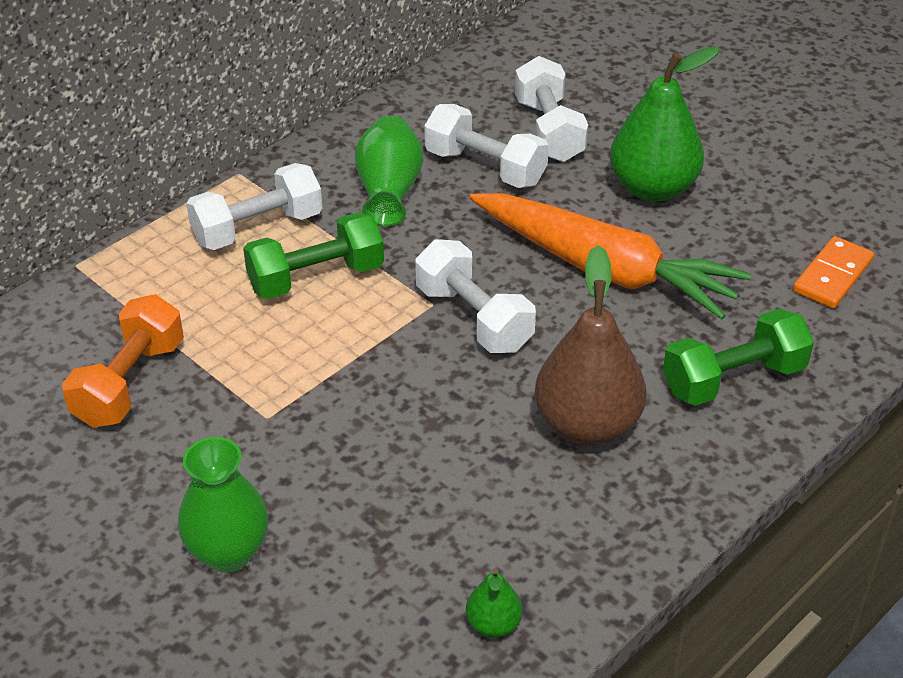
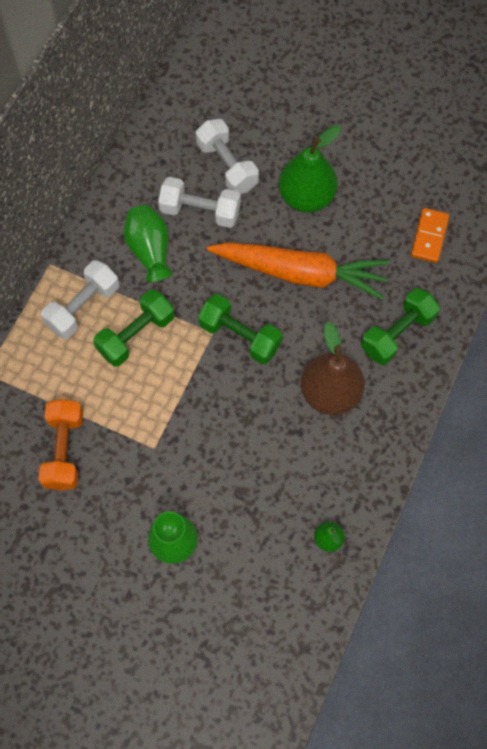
camera: 20 degrees left, 25 degrees up
(473, 318) = (240, 336): white dumbbell -> green dumbbell

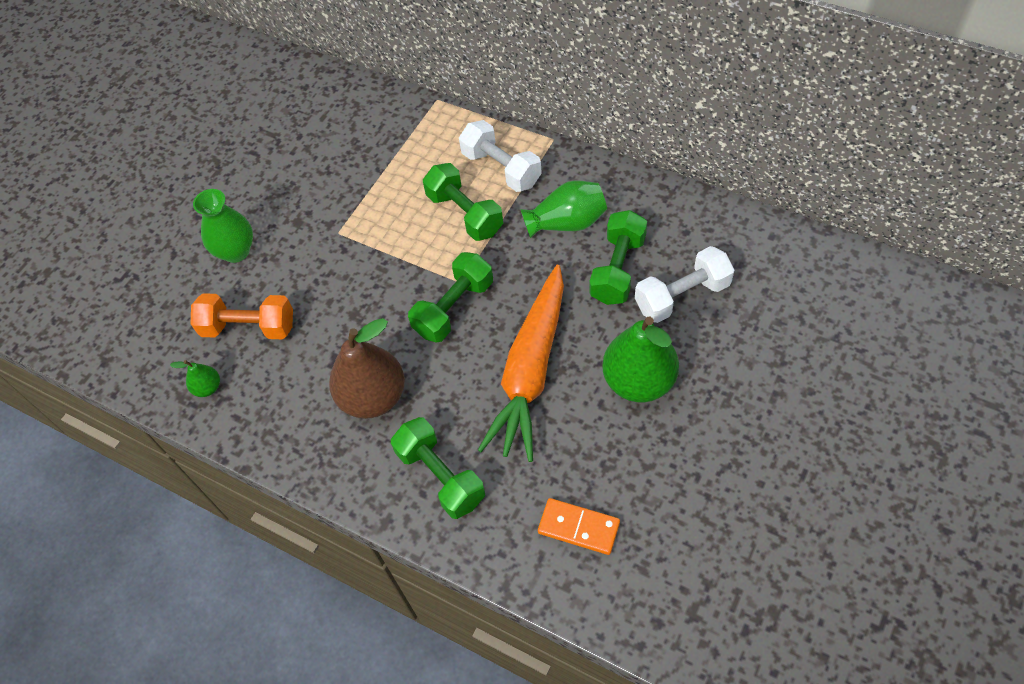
camera: 100 degrees right, 10 degrees down
(64, 450) = (348, 162): orange dumbbell -> orange dumbbell (249, 327)
(200, 211) = (618, 269): white dumbbell -> green dumbbell

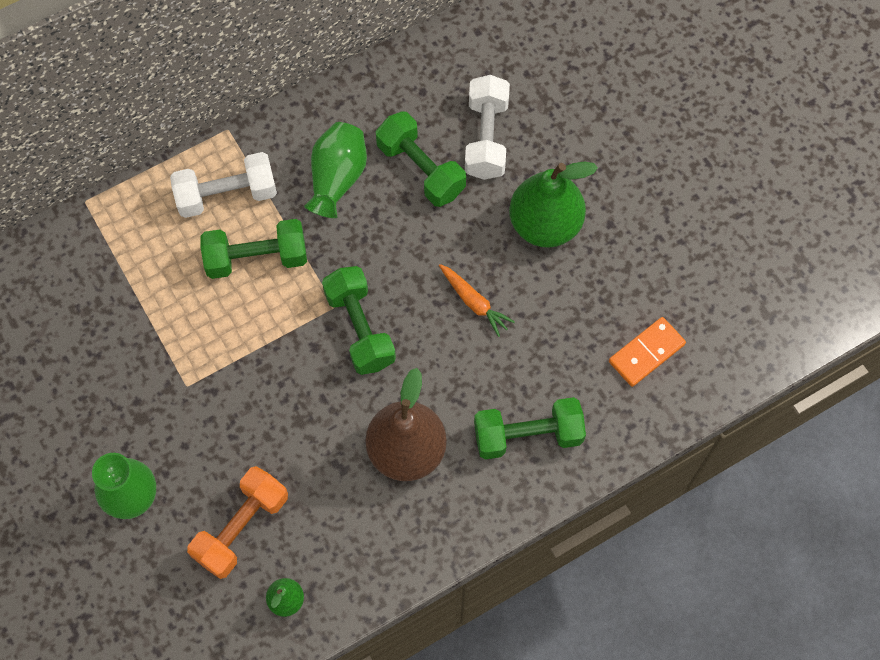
camera: 65 degrees left, 10 degrees up
(531, 370) = (474, 302): orange carrot -> orange carrot, size x0.42

